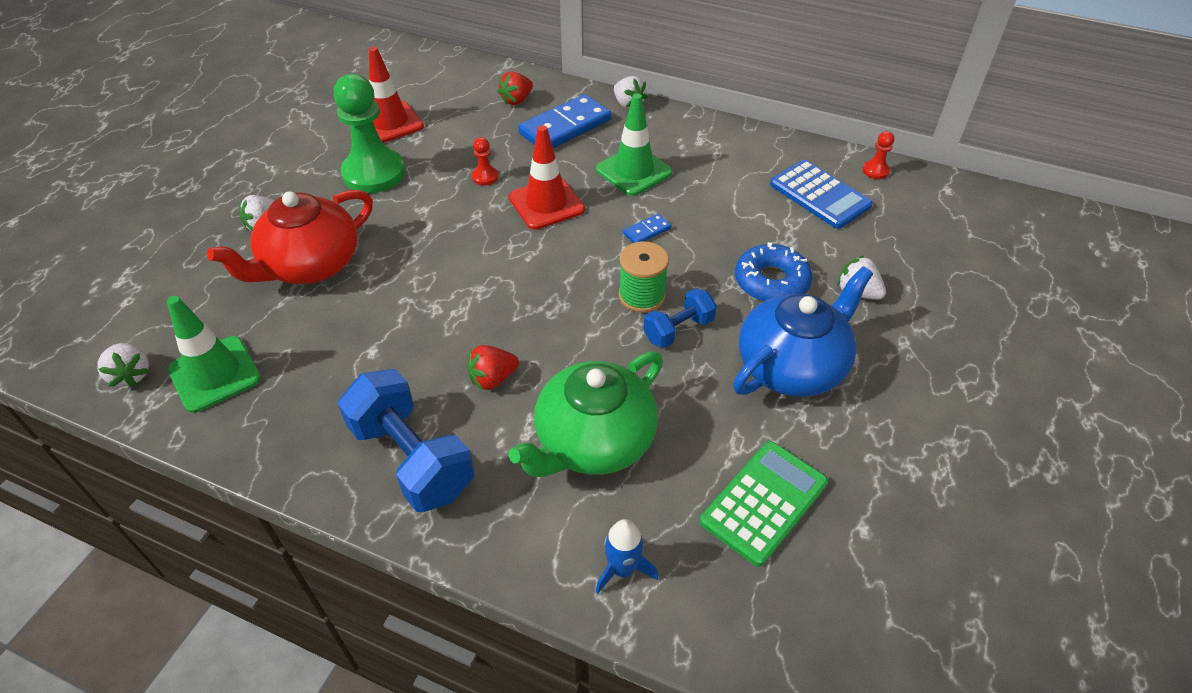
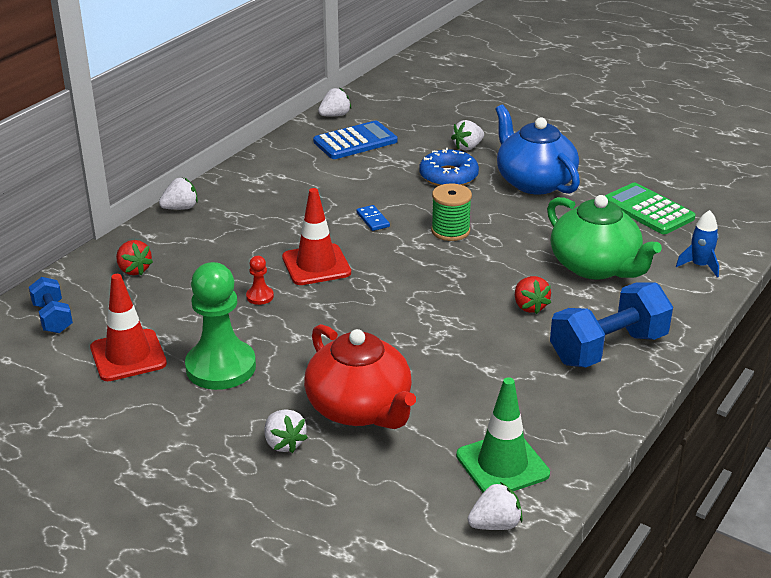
camera: 80 degrees left, 15 degrees down
(565, 127) = (199, 245): blue domino -> none
(633, 171) = (287, 217): green traffic cone -> none
(678, 330) = (491, 220): blue dumbbell -> blue dumbbell (53, 318)
(875, 171) = (335, 115): red pawn -> white strawberry

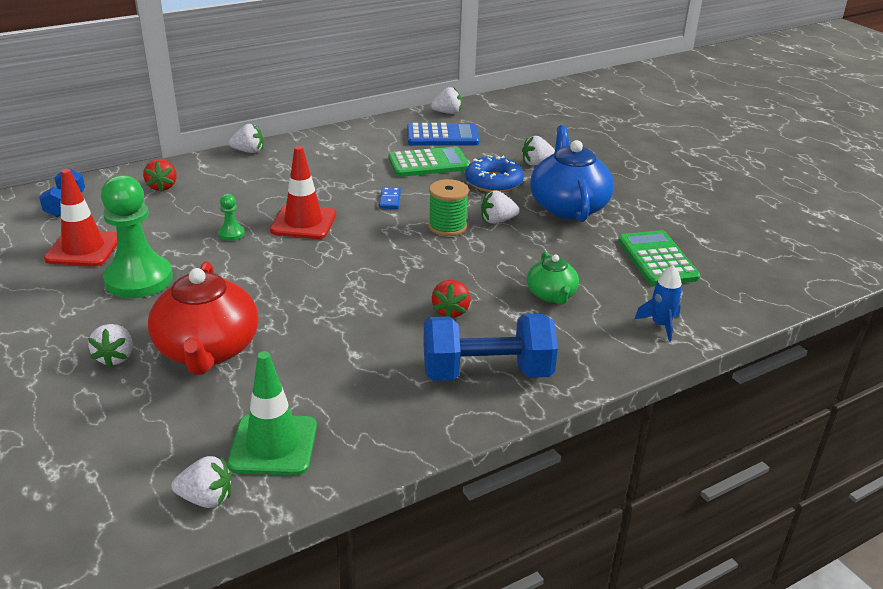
camera: 25 degrees right, 0 degrees up
(260, 296) = (231, 234): red pawn -> green pawn
(370, 173) = (428, 163): none -> green calculator
(487, 213) = (497, 221): none -> white strawberry
(595, 267) = (551, 295): green teapot -> green teapot, size x0.54

